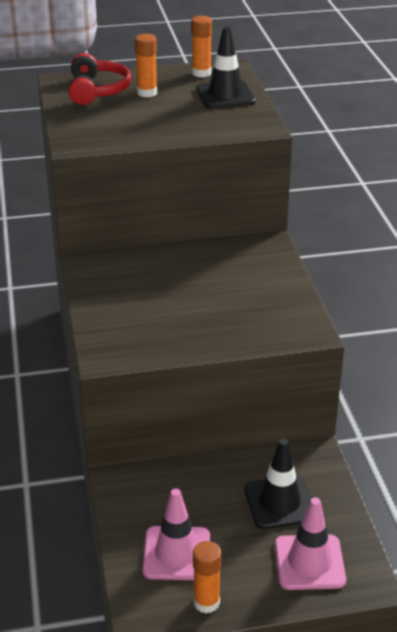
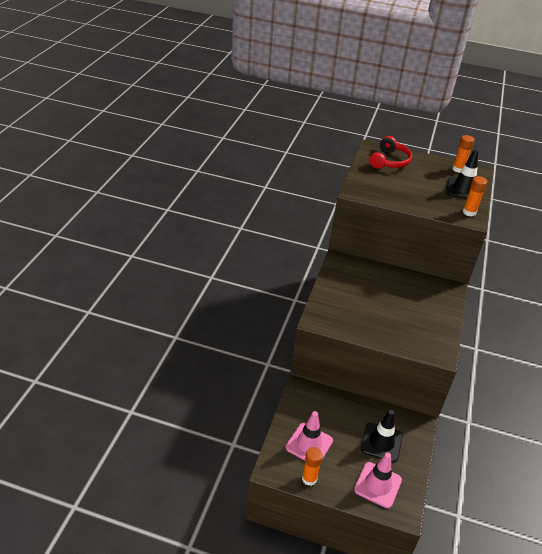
camera: 25 degrees right, 5 degrees up
(147, 93) = (417, 172): orange glue stick -> orange glue stick (469, 212)

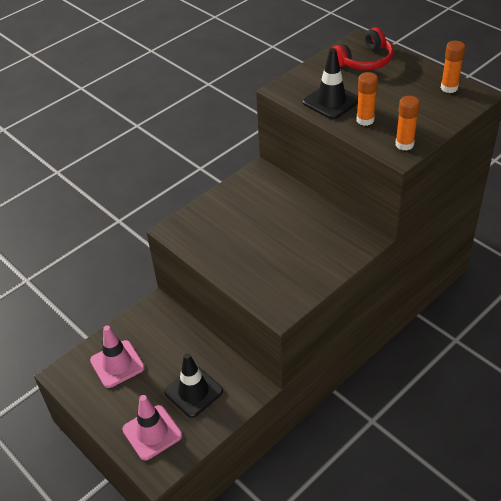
camera: 35 degrees right, 5 degrees up
(309, 478) = (89, 397): orange glue stick -> orange glue stick (365, 120)
(463, 189) = (428, 114): black traffic cone -> black traffic cone (331, 101)

